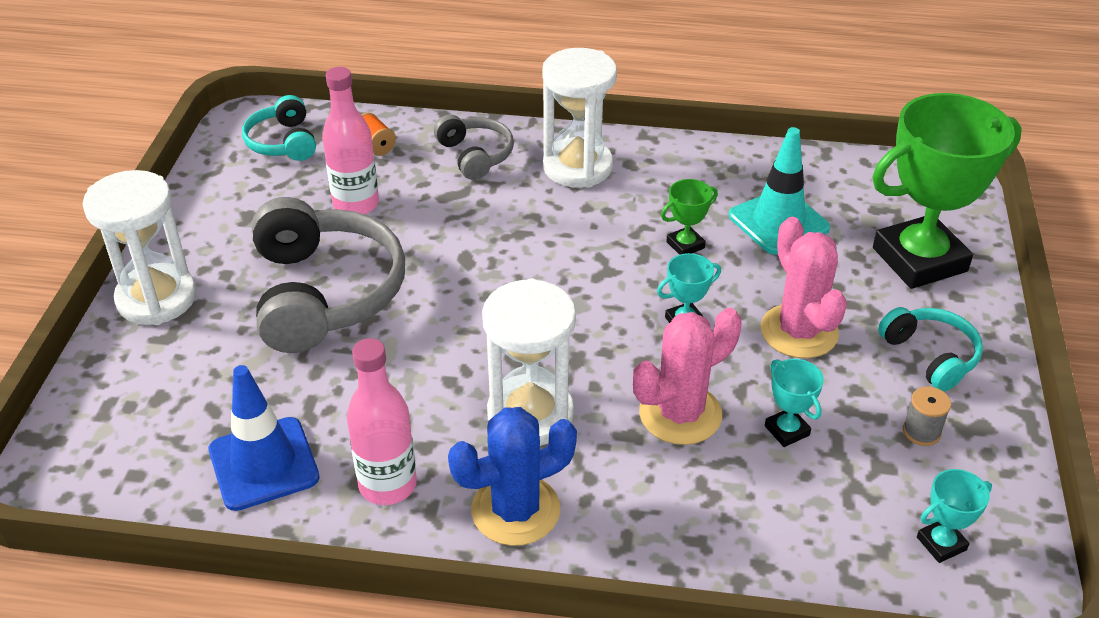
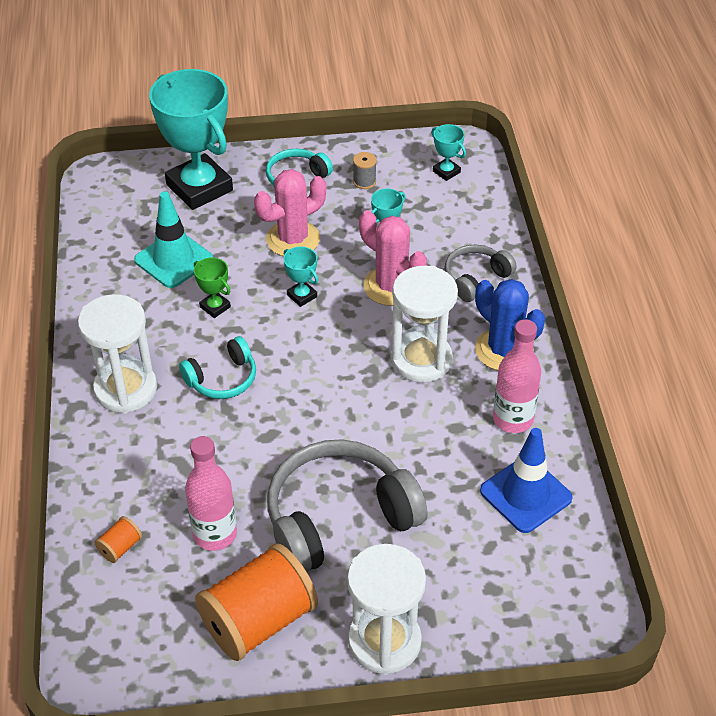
camera: 105 degrees left, 5 degrees up
(238, 219) = (258, 621): none -> orange spool
(283, 142) = (128, 630): turquoise headphones -> turquoise headphones (222, 379)
(475, 155) = (122, 465): grey headphones -> grey headphones (476, 279)
(919, 259) = (199, 188): green trophy -> turquoise trophy

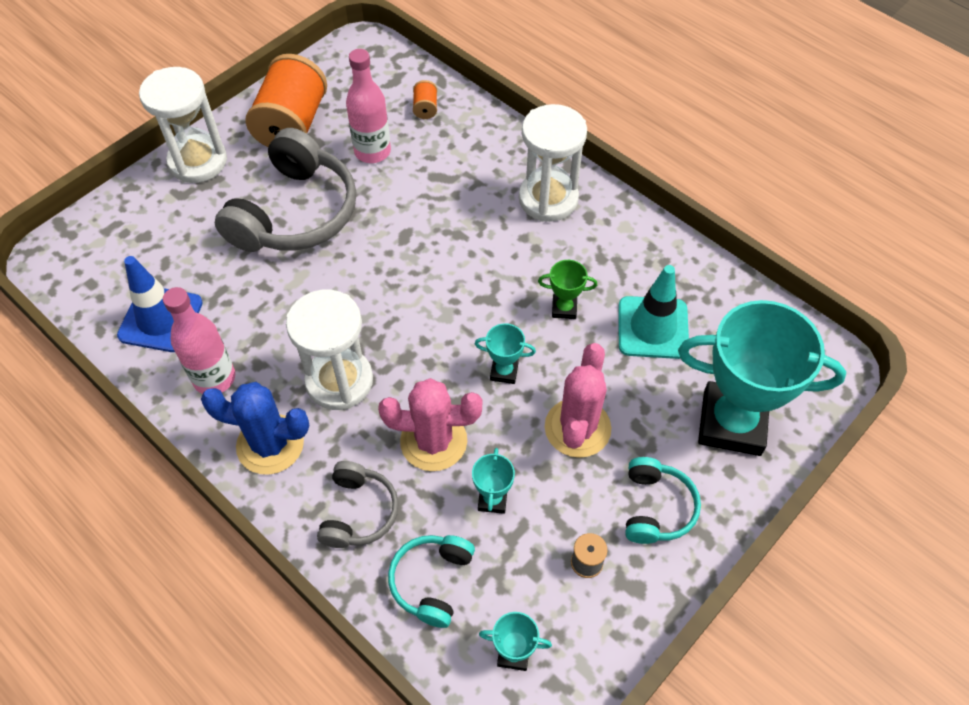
camera: 140 degrees right, 10 degrees up
(222, 379) = (487, 253): turquoise headphones -> turquoise headphones (432, 581)

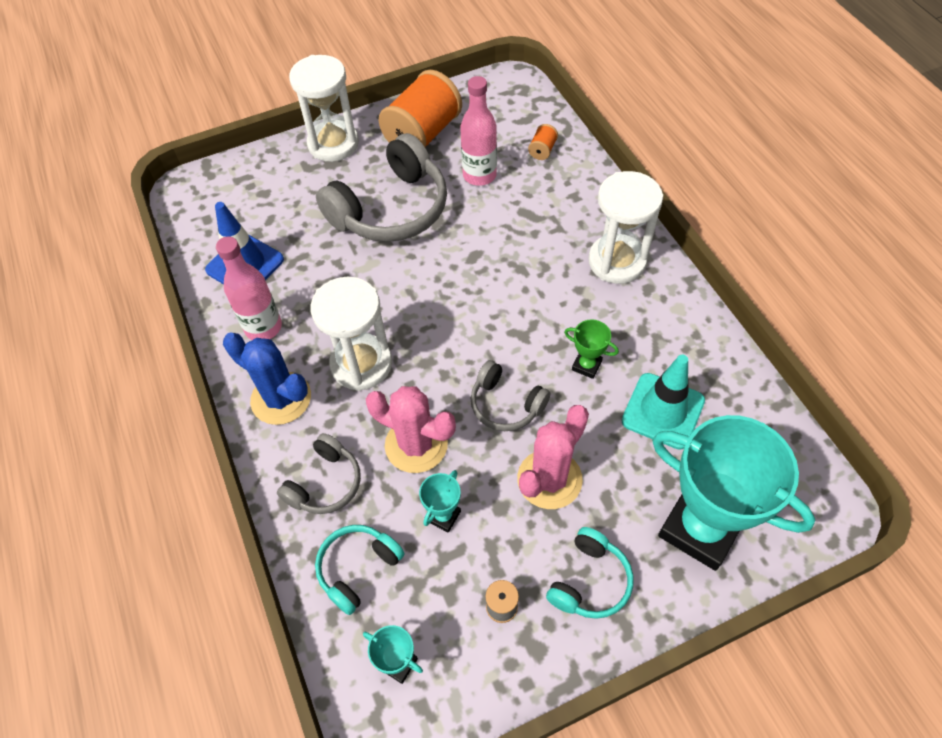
camera: 25 degrees right, 0 degrees up
(504, 371) = (506, 404): turquoise trophy -> grey headphones

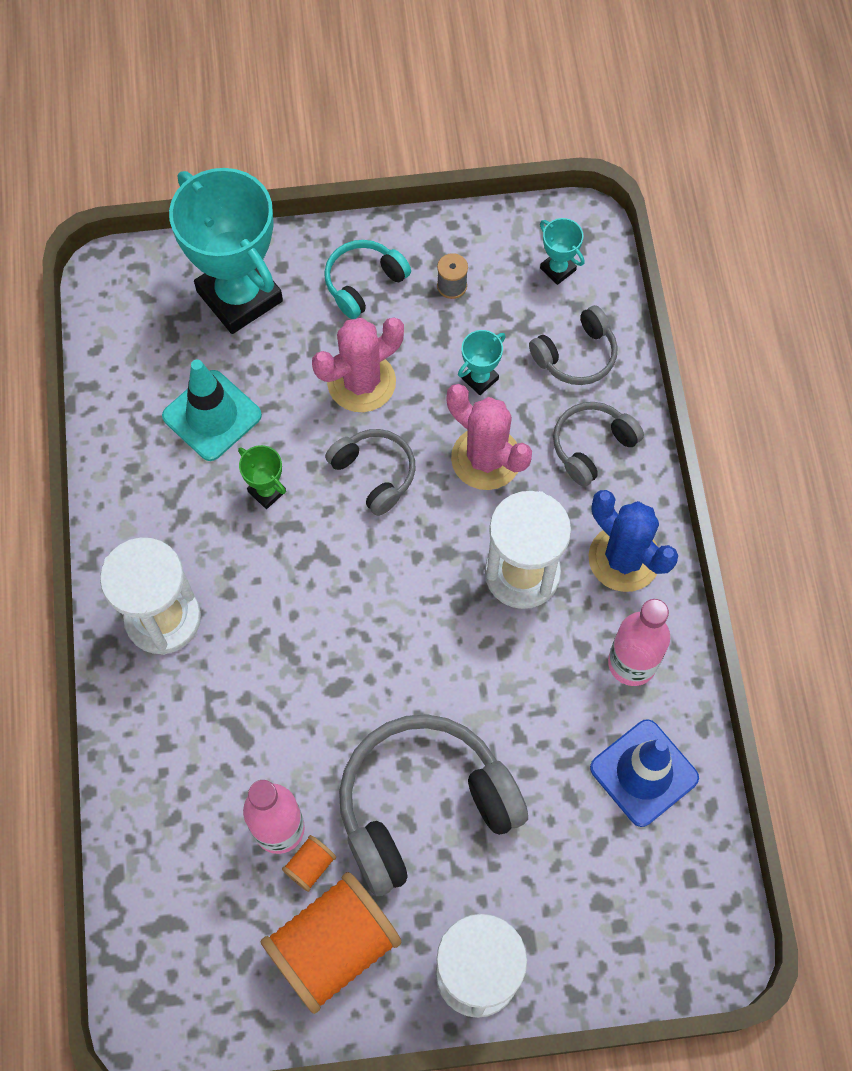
camera: 165 degrees left, 10 degrees up
(358, 568) = (576, 355): turquoise headphones -> grey headphones
(542, 150) = (169, 847): orange spool -> orange spool (310, 866)

